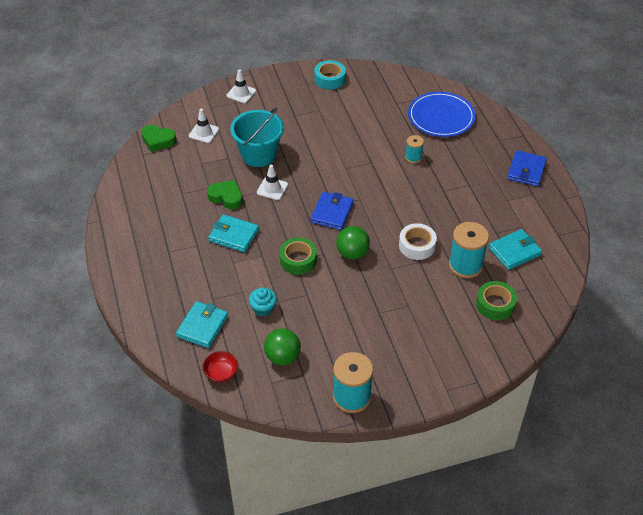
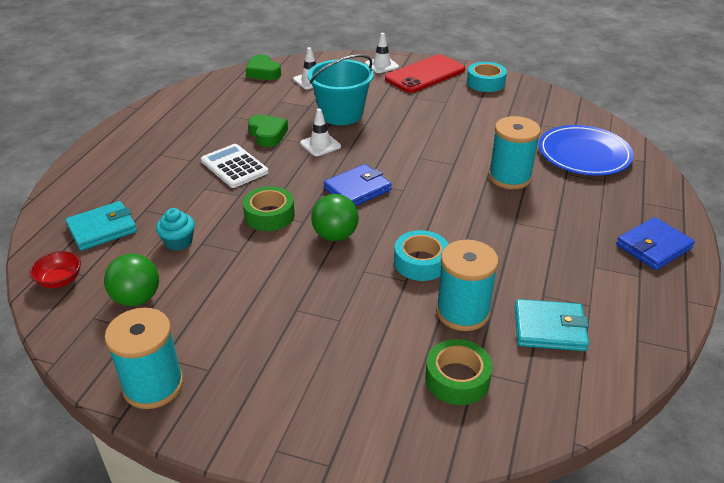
camera: 35 degrees right, 10 degrees down
(234, 235) = (234, 167): turquoise wallet -> white calculator
(281, 89) = (425, 74): none -> red phone
(413, 157) = (509, 177): turquoise spool -> turquoise spool, size x1.83
(417, 246) = (421, 262): white tape -> turquoise tape

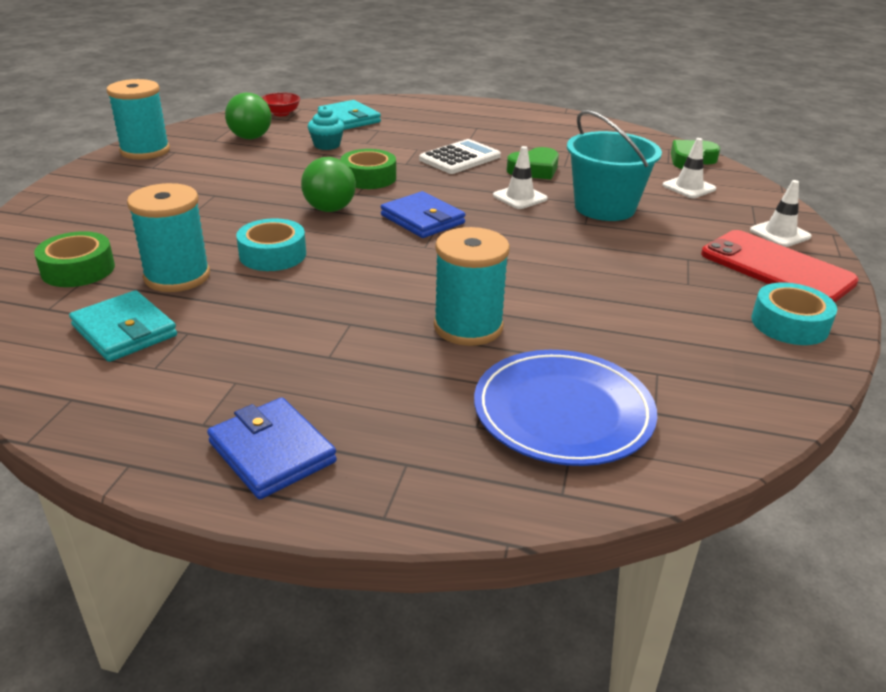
camera: 85 degrees right, 5 degrees down
(549, 328) = (124, 331): turquoise wallet -> turquoise wallet turned 45 degrees counterclockwise

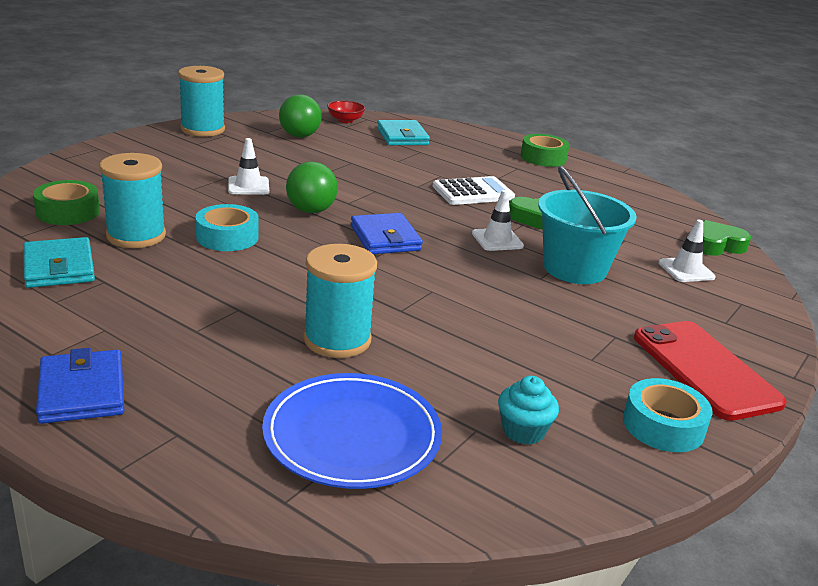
camera: 20 degrees right, 5 degrees down
(327, 145) = (360, 155): turquoise cupcake -> turquoise cupcake (523, 431)
(368, 178) = (371, 191): green tape -> green tape (543, 157)
(780, 233) = (744, 338): white traffic cone -> white traffic cone (248, 186)

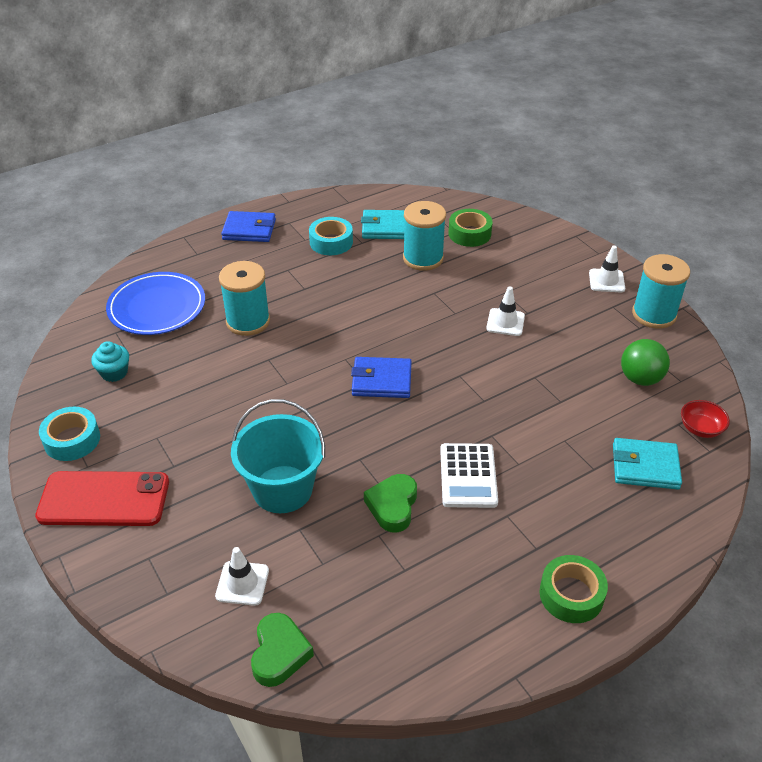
camera: 115 degrees right, 15 degrees up
(227, 237) = (409, 298): turquoise tape -> turquoise tape (331, 242)
(311, 210) = (446, 349): green ball -> none
(497, 240) = (355, 454): white traffic cone -> white traffic cone (606, 281)

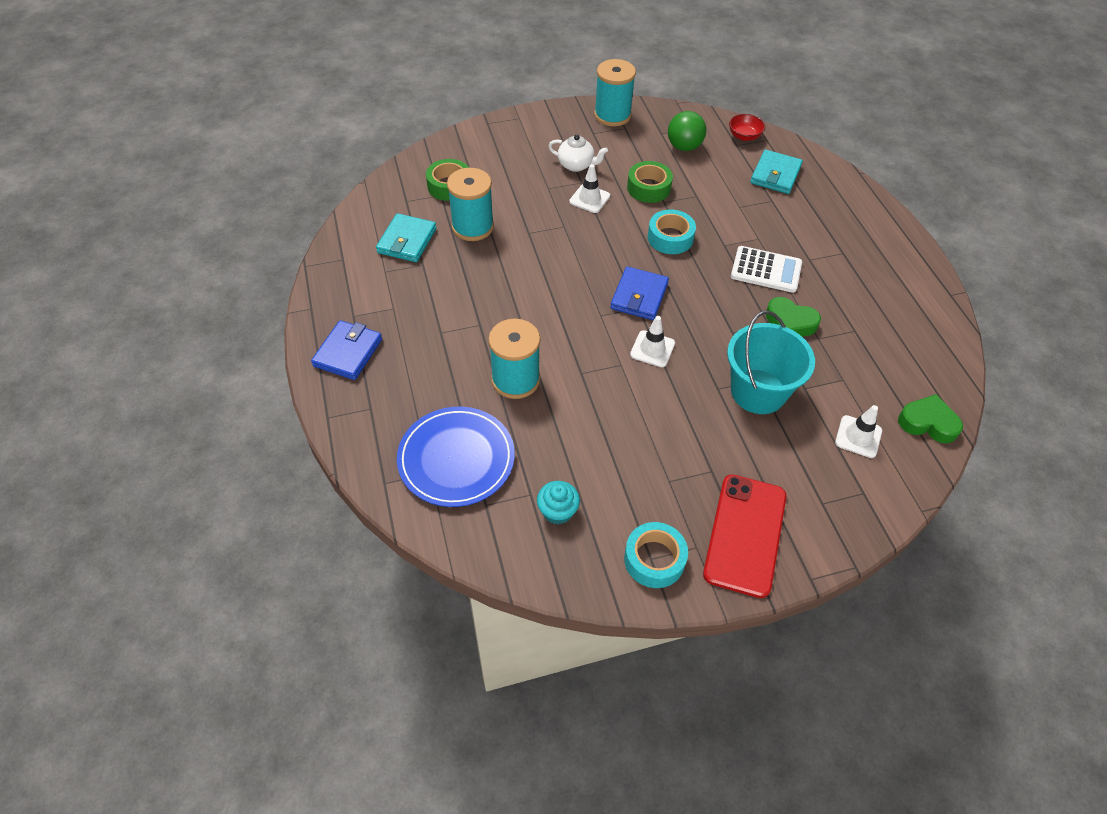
camera: 75 degrees left, 10 degrees up
(331, 242) = (409, 288): turquoise tape -> turquoise tape (670, 238)
(551, 304) = (576, 165): none -> white teapot
(571, 595) = (886, 247): green tape -> green tape (648, 188)
(606, 281) = (559, 125): white traffic cone -> white traffic cone (652, 349)

